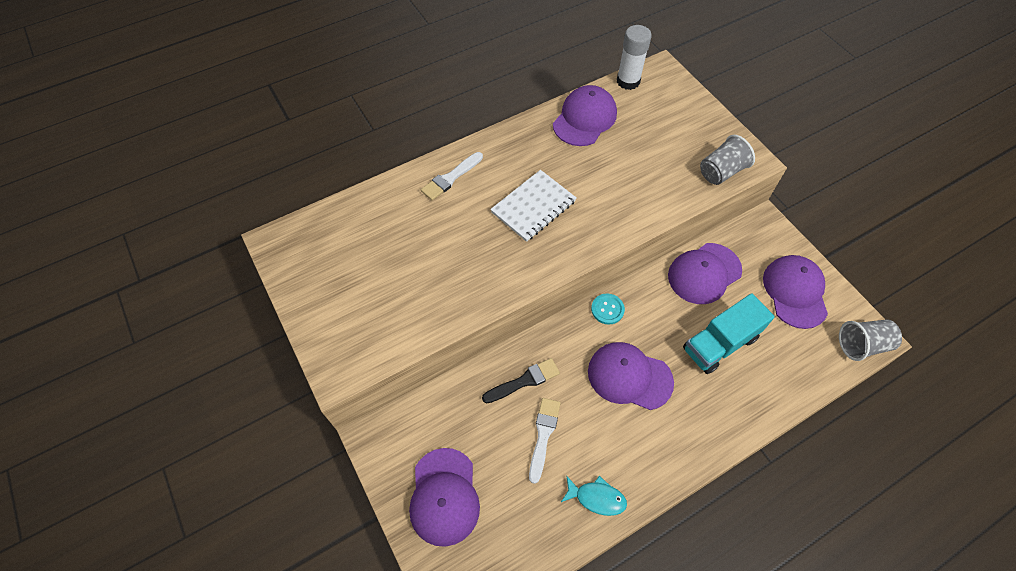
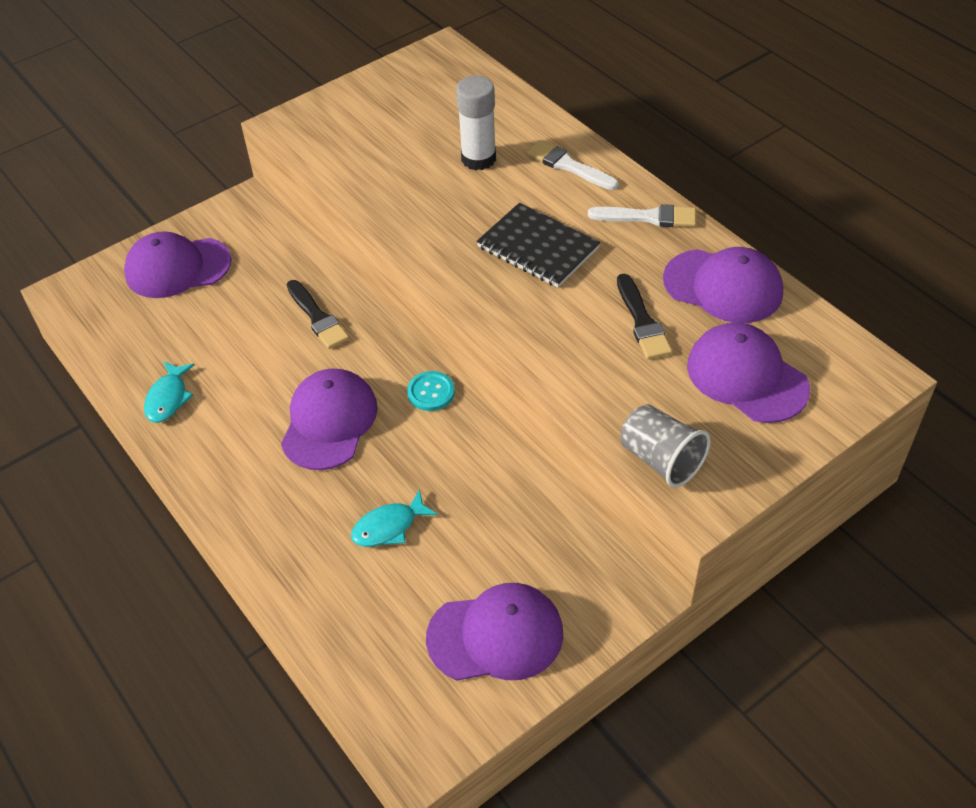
camera: 85 degrees right, 10 degrees down
(533, 207) = (538, 247): white notebook -> black notebook
(543, 435) = (246, 342): white brush -> white brush (648, 217)
(610, 162) = (642, 321): none -> black brush
(628, 81) = (829, 333): white glue stick -> white glue stick (478, 159)
(704, 273) = (511, 507): purple cap -> purple cap (746, 377)
(720, 343) = (389, 527): turquoise truck -> turquoise fish
(862, 345) = (405, 732): grey cup -> none

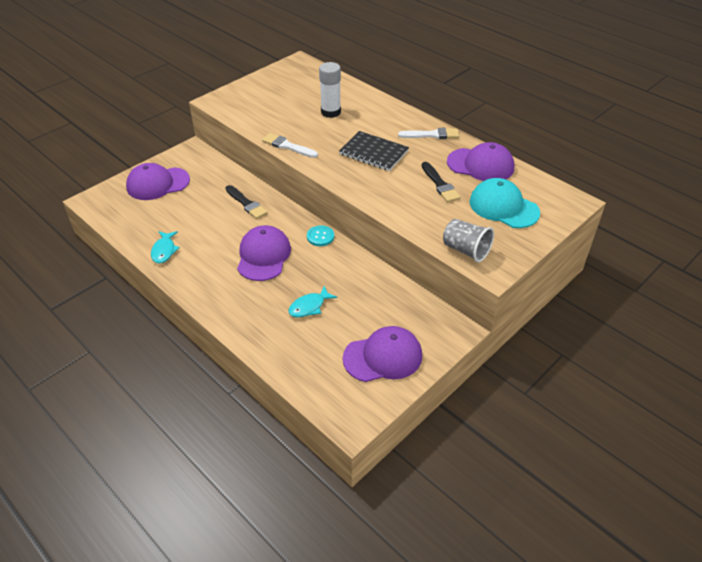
camera: 10 degrees left, 5 degrees down
(569, 166) = (382, 113): white brush -> white brush (287, 146)
(746, 377) = (503, 207): purple cap -> turquoise cap

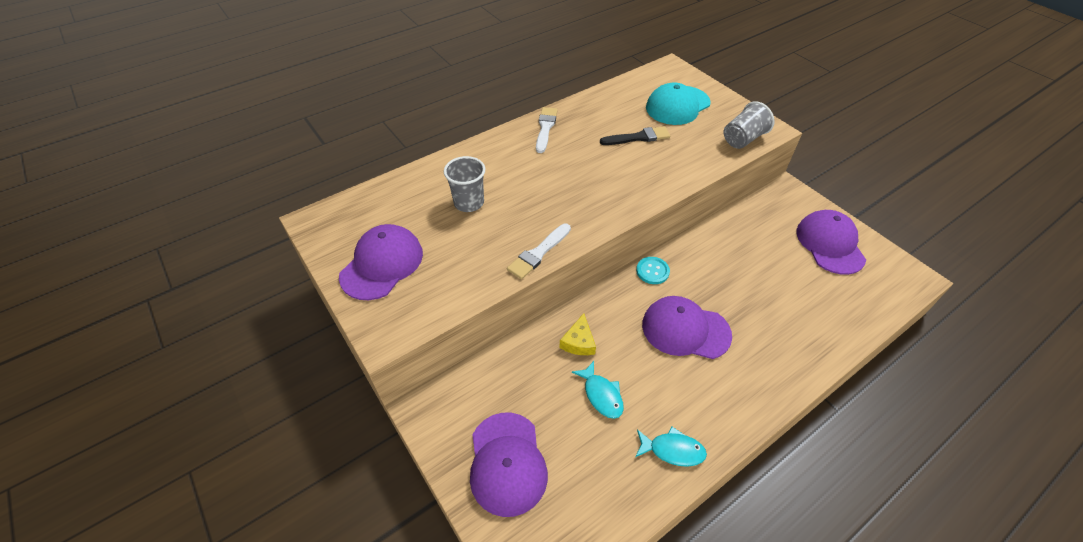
camera: 80 degrees left, 5 degrees up
(246, 203) = (578, 342): black brush -> yellow cheese
(309, 306) = (768, 293): turquoise fish -> turquoise fish (601, 395)
(330, 112) = (469, 203): white glue stick -> grey cup
(373, 153) = (570, 177): black notebook -> none
(480, 165) = (608, 106): purple cap -> purple cap (382, 264)

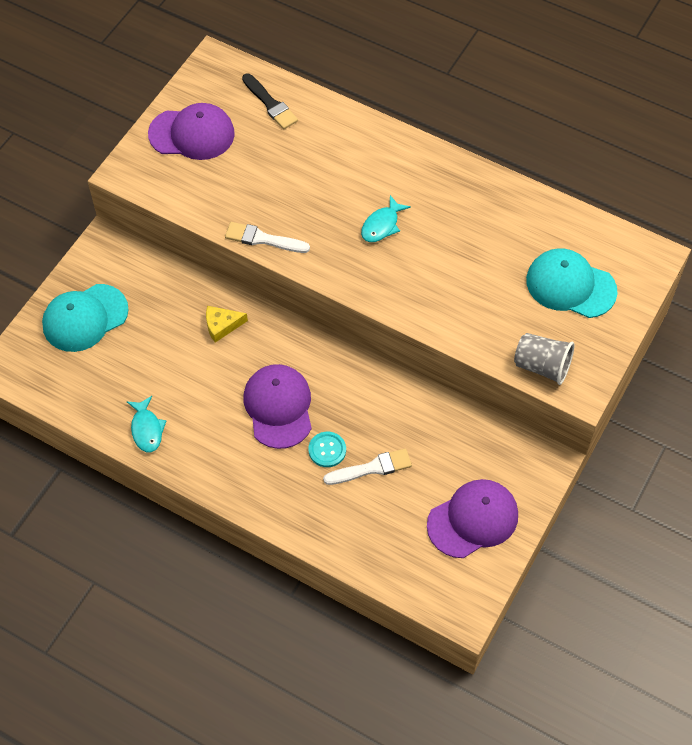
camera: 65 degrees right, 10 degrees up
(469, 203) = (298, 160): grey cup -> none
(507, 463) = (85, 318): purple cap -> turquoise cap
(545, 128) = (448, 175): white brush -> white brush (371, 468)
(601, 395) = (175, 361): turquoise fish -> turquoise fish (382, 225)
(638, 137) = (483, 264): black brush -> black brush (270, 104)
(652, 271) = (340, 359): turquoise button -> turquoise button (327, 450)

